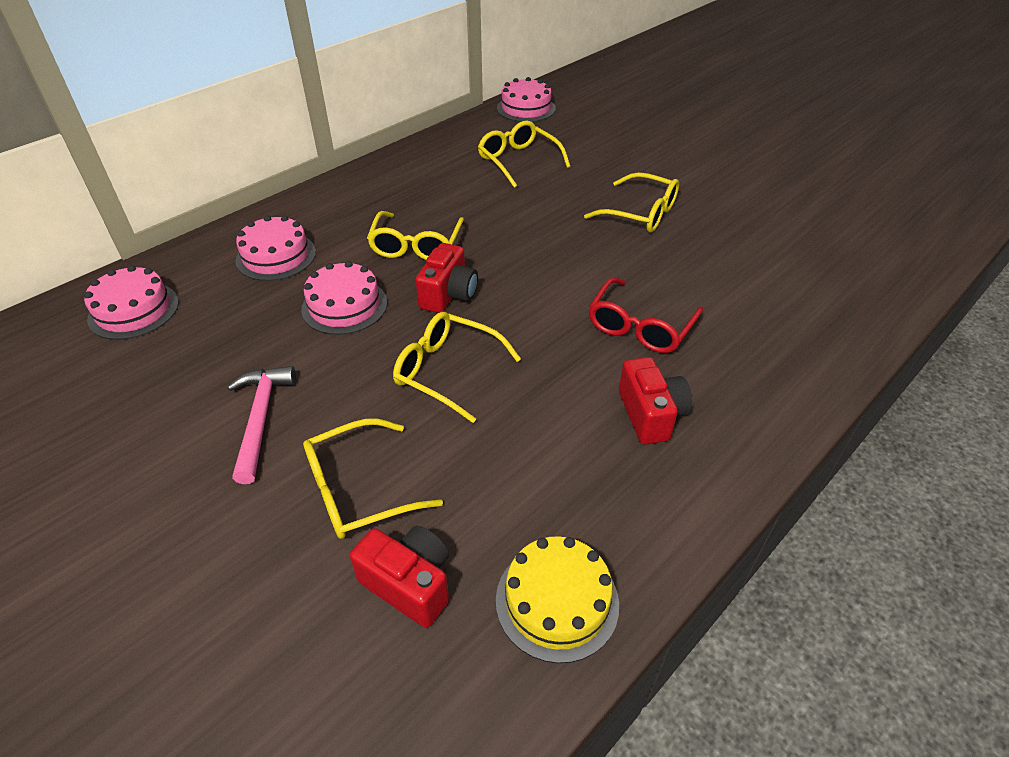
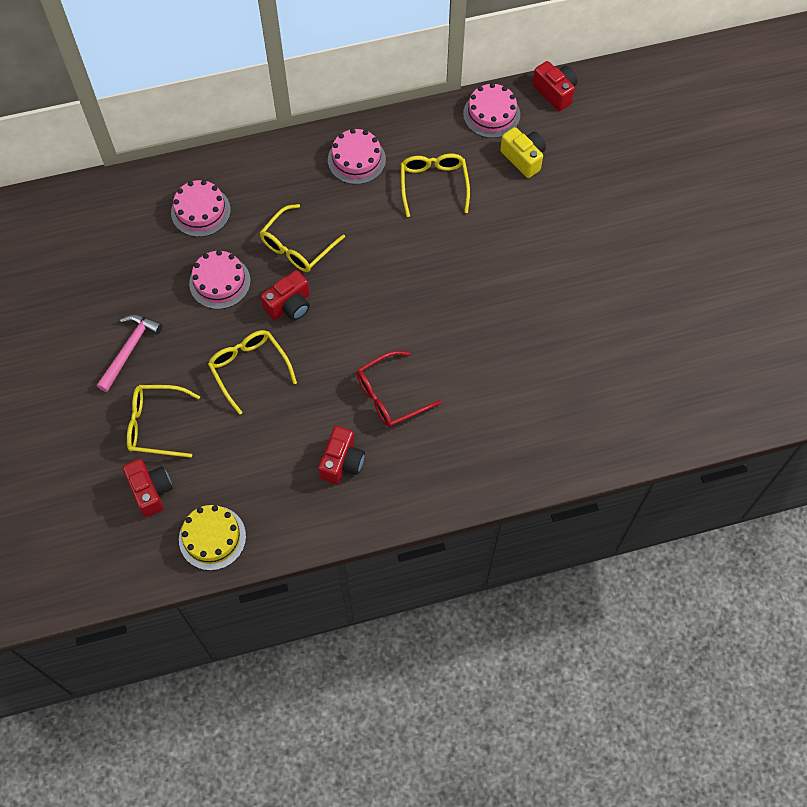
camera: 30 degrees right, 20 degrees up
(133, 310) = (94, 221): pink cake -> pink cake (356, 159)
(566, 84) = (555, 92): none -> red camera
(582, 123) = (523, 158): none -> yellow camera
(641, 213) = (479, 292): yellow glasses -> none

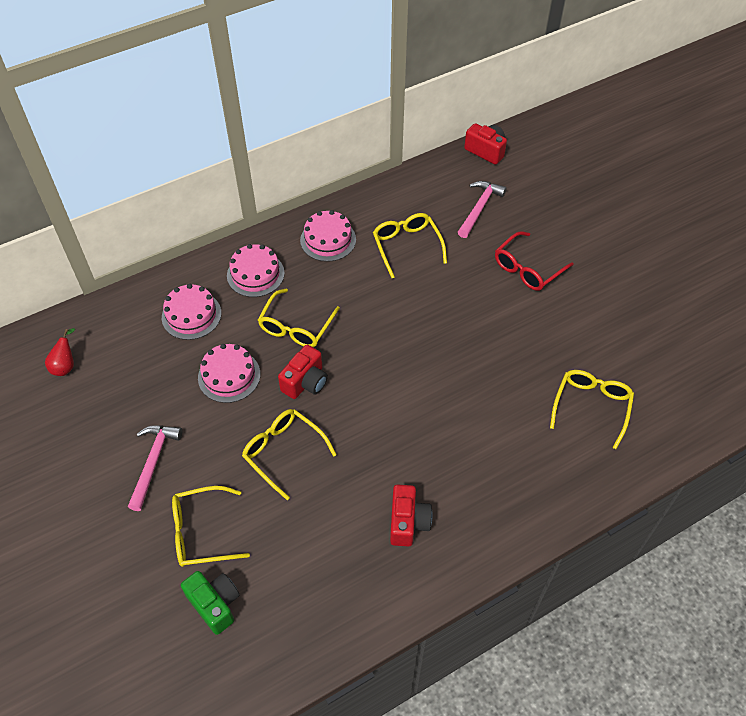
camera: 15 degrees left, 10 degrees down
(72, 236) = (65, 366): none -> red pear
(151, 491) = (215, 604): red camera -> green camera
(212, 537) = (296, 638): yellow cake -> none
(390, 396) = (433, 445): red glasses -> red glasses (527, 269)
(491, 114) = (437, 178): pink cake -> pink cake (255, 274)
(523, 158) = (479, 208): yellow camera -> pink hammer
(555, 395) = (591, 406): none -> yellow glasses

